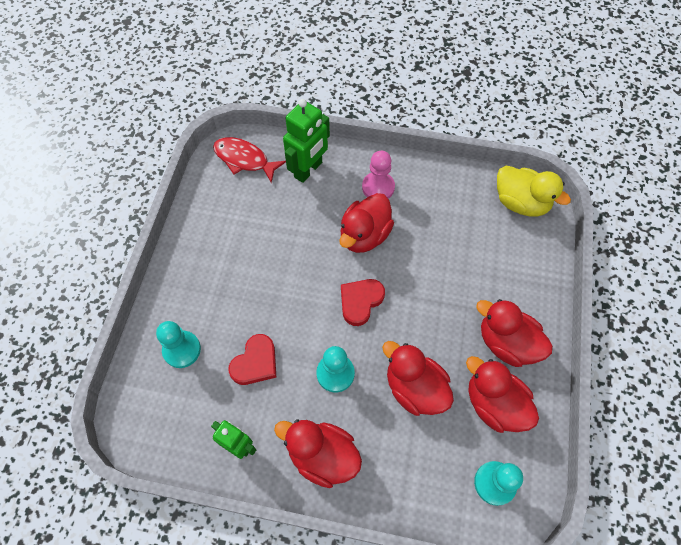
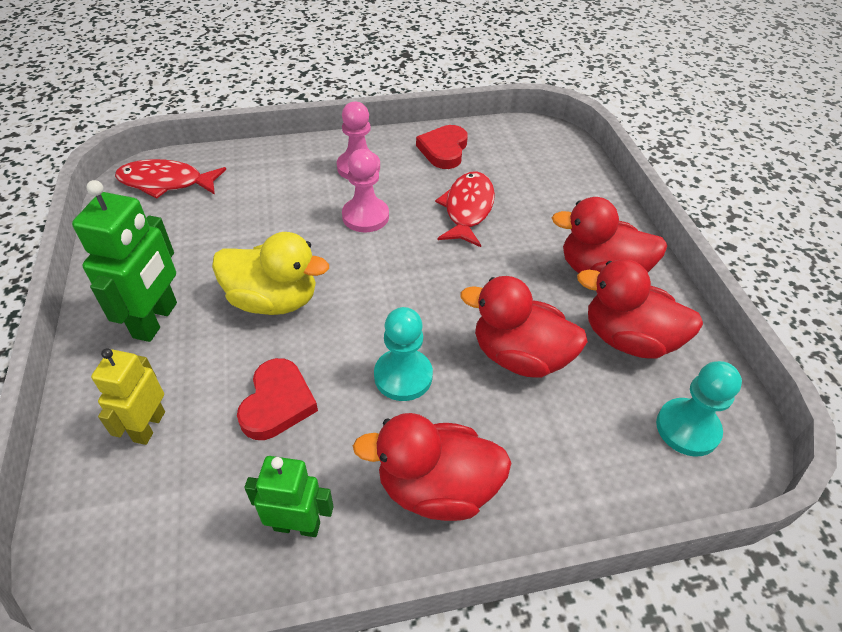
camera: 25 degrees left, 15 degrees down
(182, 350) = (149, 426): turquoise pawn -> yellow robot
(308, 170) = (260, 172): green robot -> green robot (156, 320)
(360, 301) = (396, 285): red heart -> red heart (444, 150)
(364, 235) = (365, 216): red duck -> pink pawn
(439, 253) = (467, 209): none -> red fish
(520, 203) = (531, 141): yellow duck -> yellow duck (273, 300)

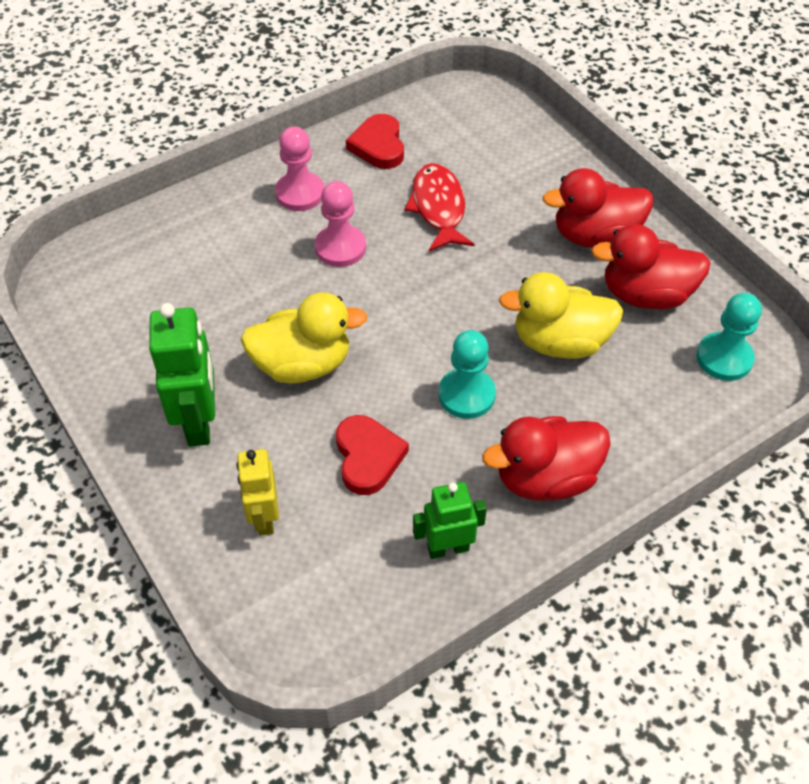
camera: 20 degrees left, 5 degrees up
(166, 182) = (100, 274): red fish -> none
(519, 356) = (559, 342): red duck -> yellow duck

